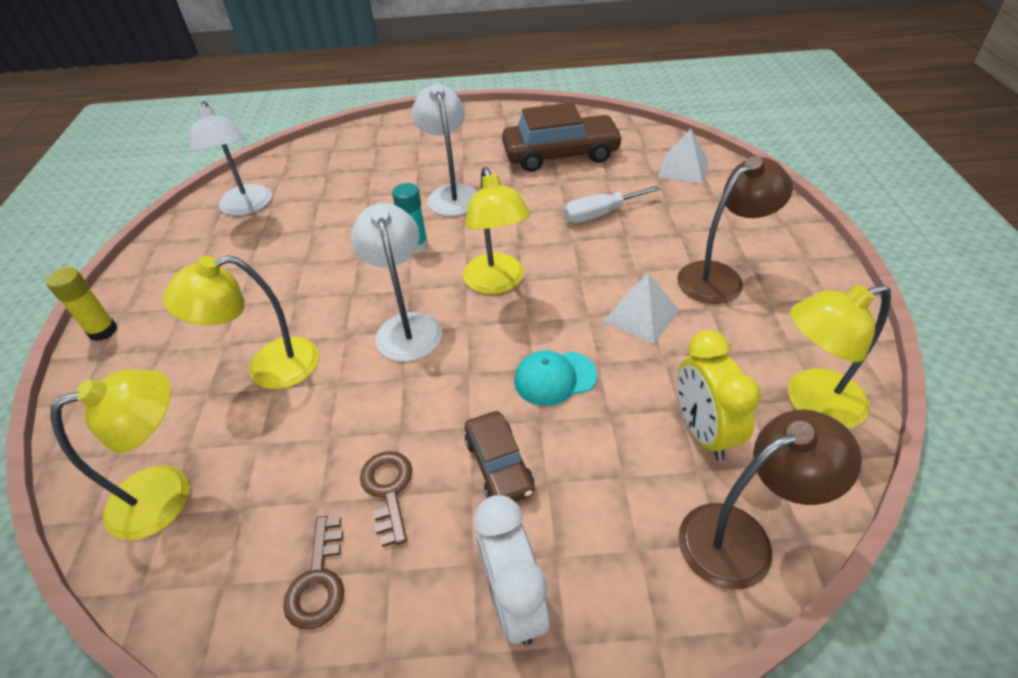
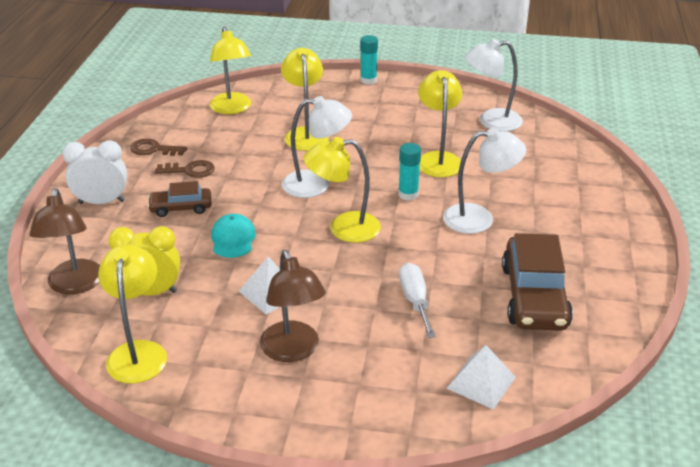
camera: 100 degrees right, 10 degrees down
(103, 331) = (368, 80): yellow glue stick -> turquoise glue stick
(335, 234) = (438, 159): none -> yellow lamp

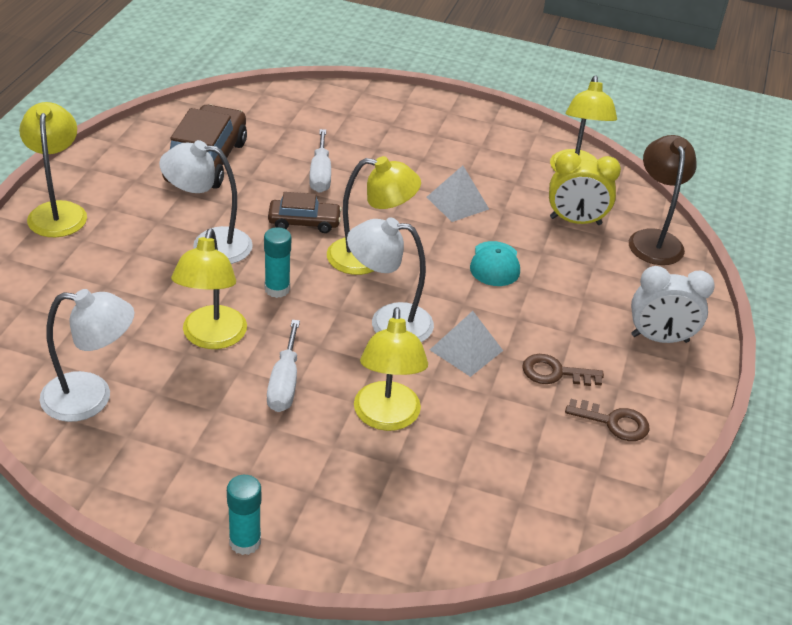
camera: 175 degrees left, 5 degrees up
(181, 208) = (559, 315): brown car -> brown car (304, 222)
(232, 109) = (499, 499): yellow lamp -> yellow lamp (58, 211)
(293, 351) = (441, 153): brown lamp -> none
(377, 142) = (284, 383): none -> white screwdriver
(481, 382) = (294, 110): white pyramid -> white pyramid (466, 350)

